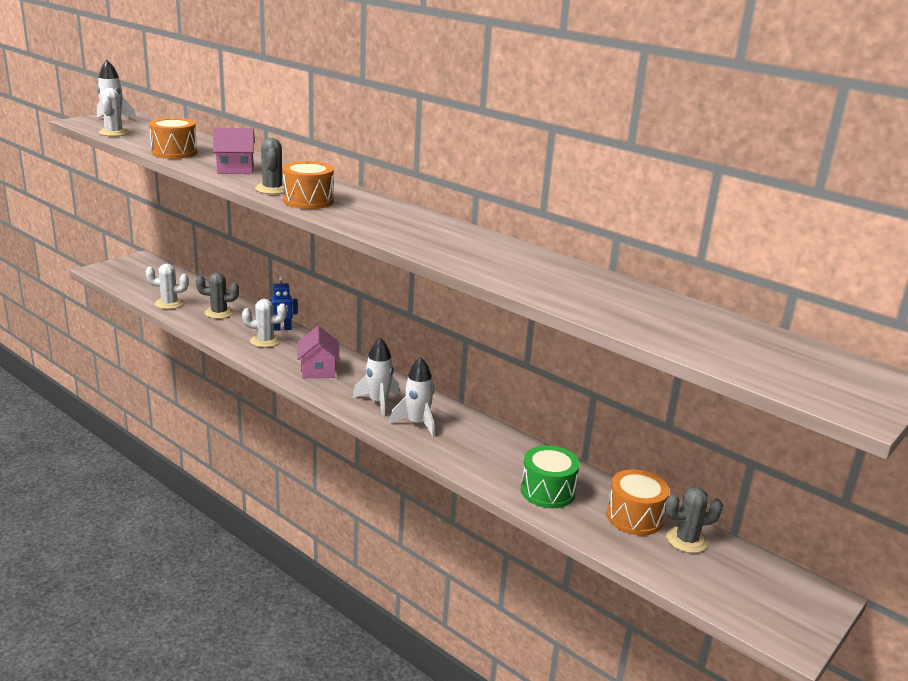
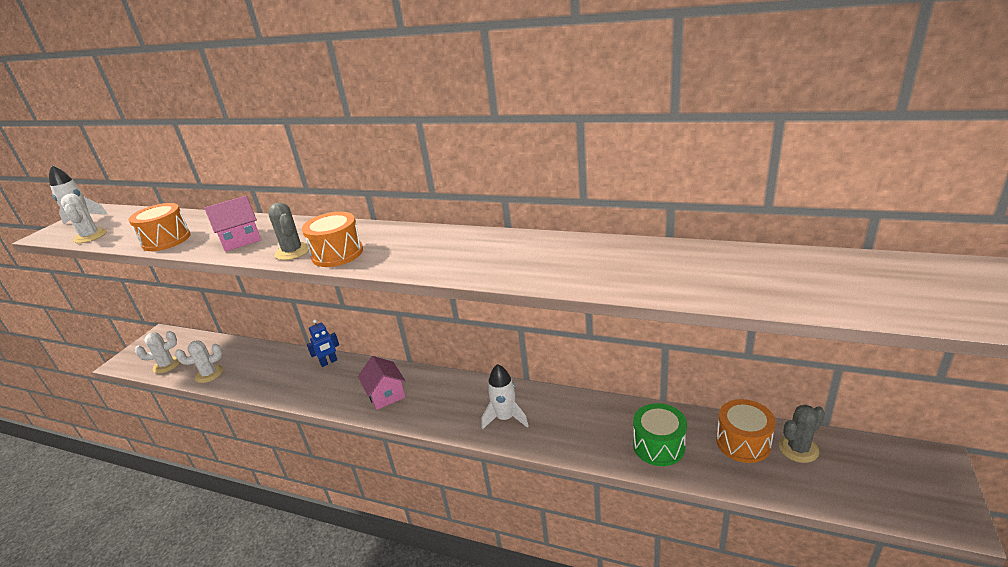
camera: 15 degrees left, 5 degrees up
(219, 313) = (262, 367): grey cactus -> none
(265, 341) = (320, 381): white cactus -> white cactus (167, 365)
(378, 402) = (458, 409): white rocket -> none

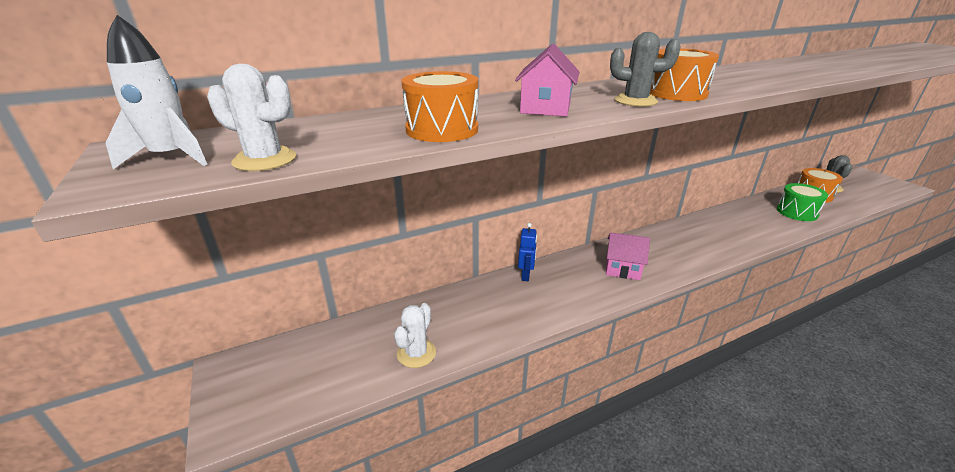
camera: 50 degrees left, 0 degrees up
(167, 365) = (328, 382): white cactus -> none
(505, 418) = (716, 239): white rocket -> none

